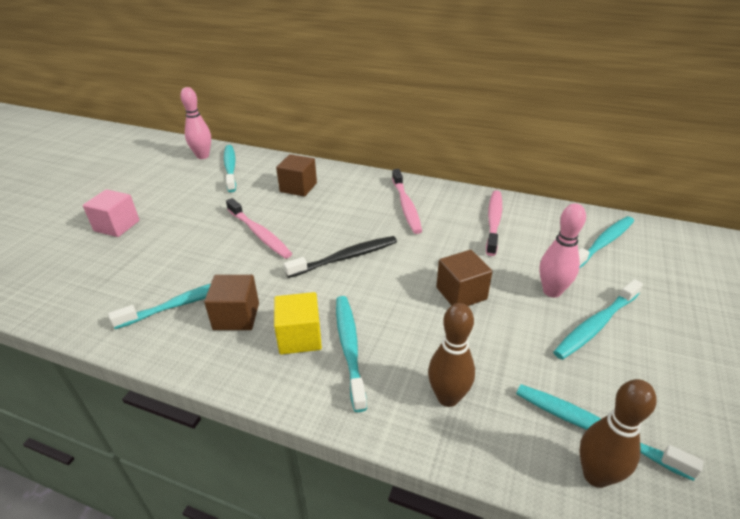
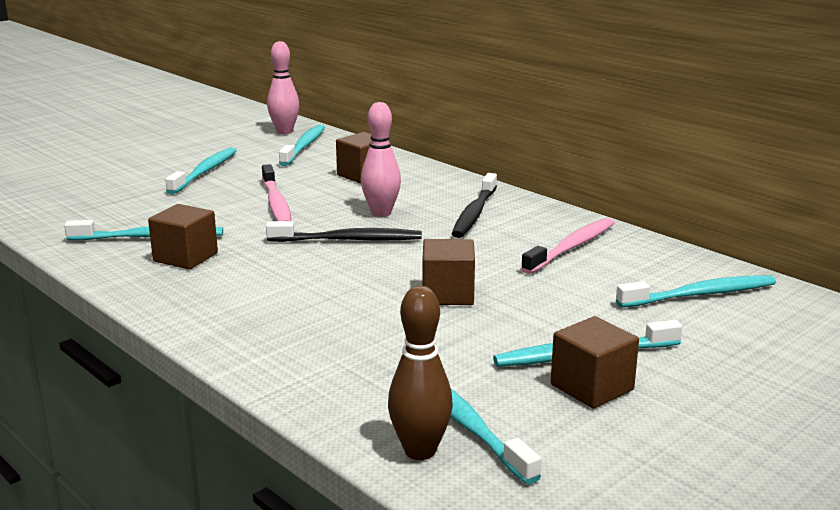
camera: 25 degrees right, 15 degrees down
(117, 226) = (140, 171): pink cube -> none
(300, 337) = (231, 285): yellow cube -> none
(349, 348) = (272, 304): turquoise toothbrush -> turquoise toothbrush (205, 172)
(406, 206) = (474, 213): pink toothbrush -> black toothbrush
(448, 397) = (331, 361): brown bowling pin -> none
(552, 291) = (565, 317): pink bowling pin -> pink bowling pin (381, 213)
(630, 356) = (592, 387): none -> brown cube

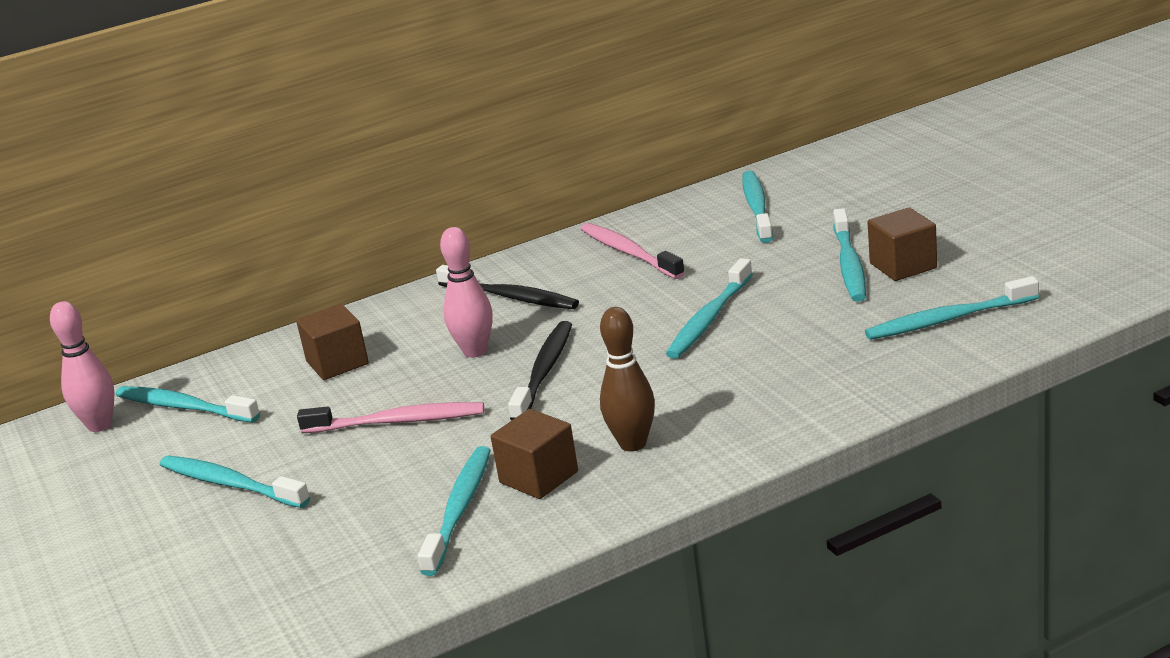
camera: 70 degrees left, 5 degrees up
(420, 451) = (986, 339): brown bowling pin -> brown bowling pin (633, 444)
(448, 294) = (709, 319): brown cube -> turquoise toothbrush

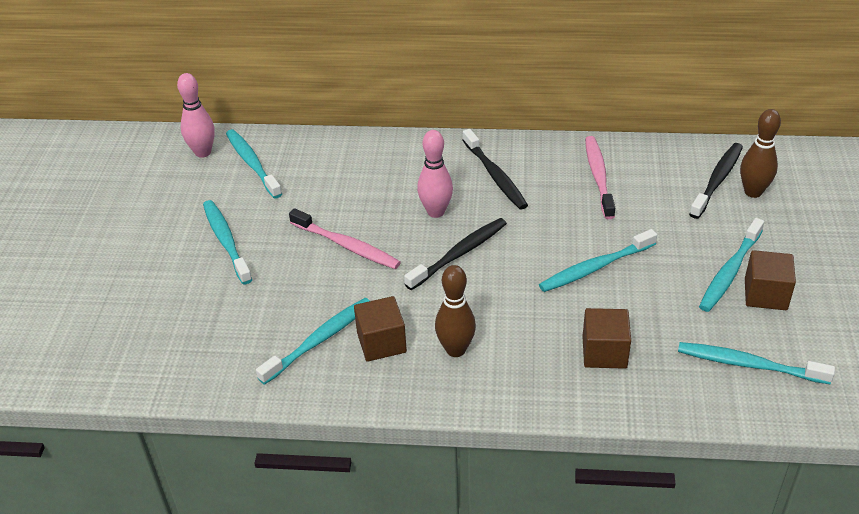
camera: 30 degrees right, 15 degrees up
(337, 363) = (356, 175): brown cube -> brown cube (604, 352)
(757, 207) = (717, 180): turquoise toothbrush -> black toothbrush
(802, 202) = (753, 192): none -> brown bowling pin

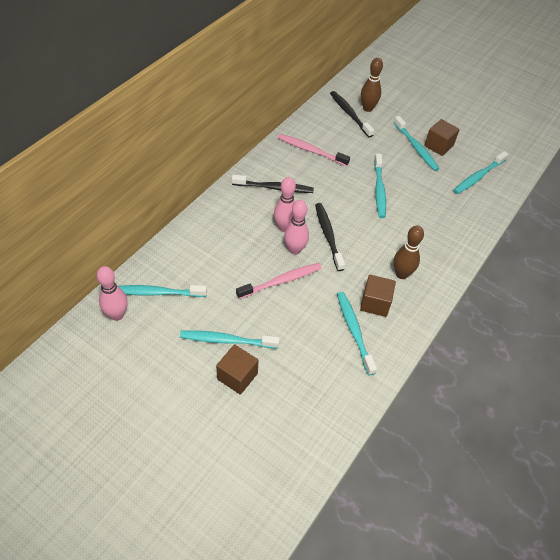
camera: 65 degrees left, 10 degrees up
(407, 235) = (295, 250): none -> pink bowling pin
(604, 352) = (440, 219): brown cube -> brown cube (237, 376)

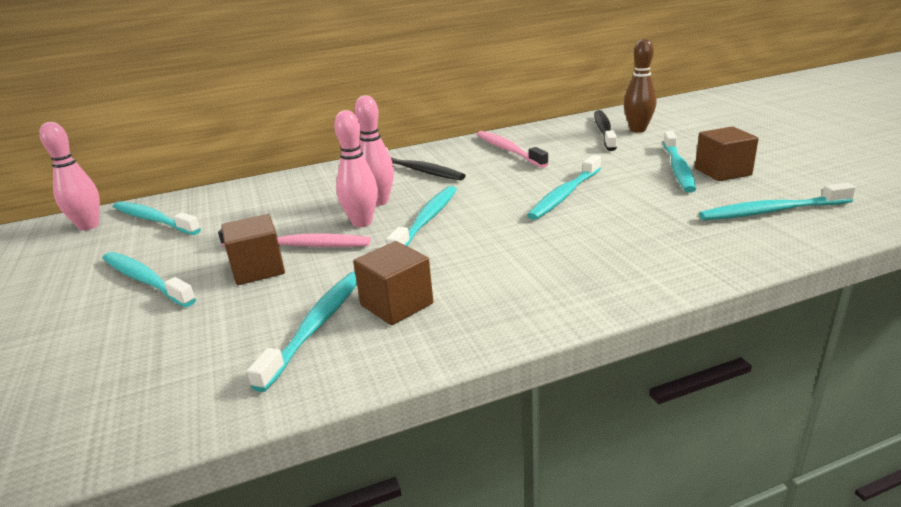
camera: 40 degrees right, 25 degrees down
(237, 376) = (93, 319): brown cube -> brown cube (258, 269)
(328, 235) = (427, 220): black toothbrush -> turquoise toothbrush
(401, 274) = (487, 284): brown bowling pin -> none

